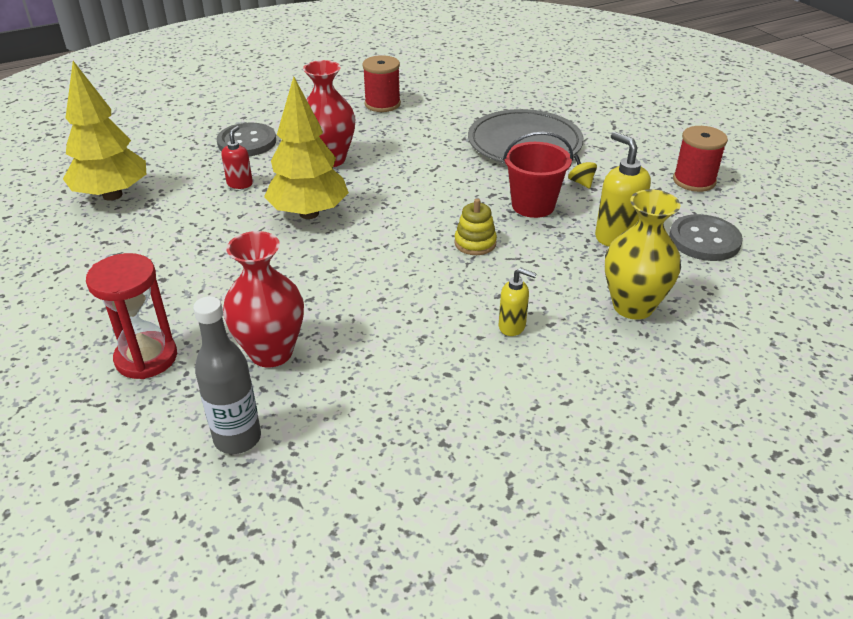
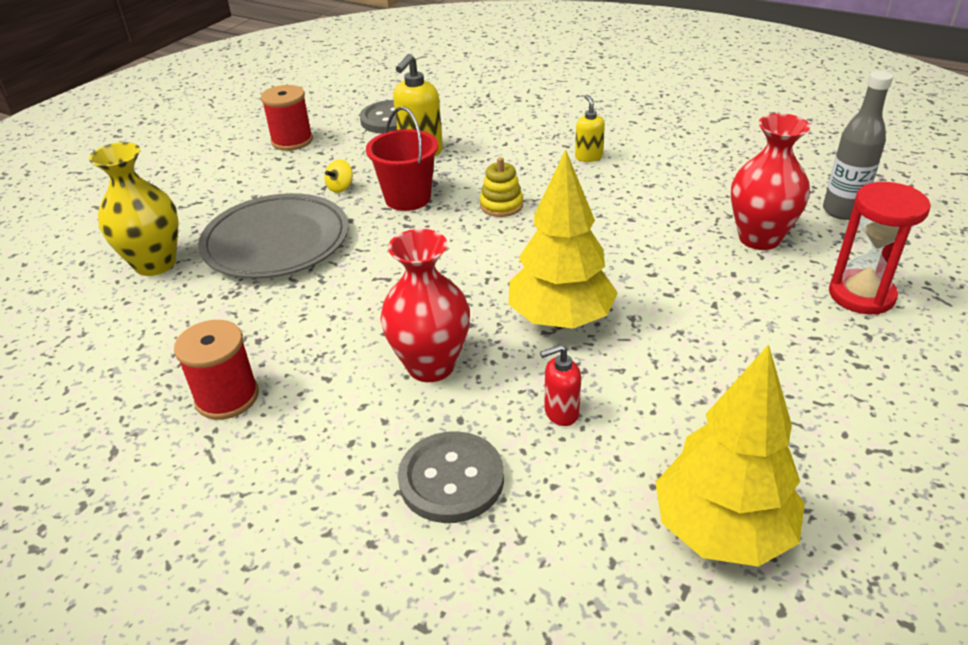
camera: 120 degrees left, 0 degrees up
(633, 306) = (509, 124): yellow vase -> yellow vase (155, 264)

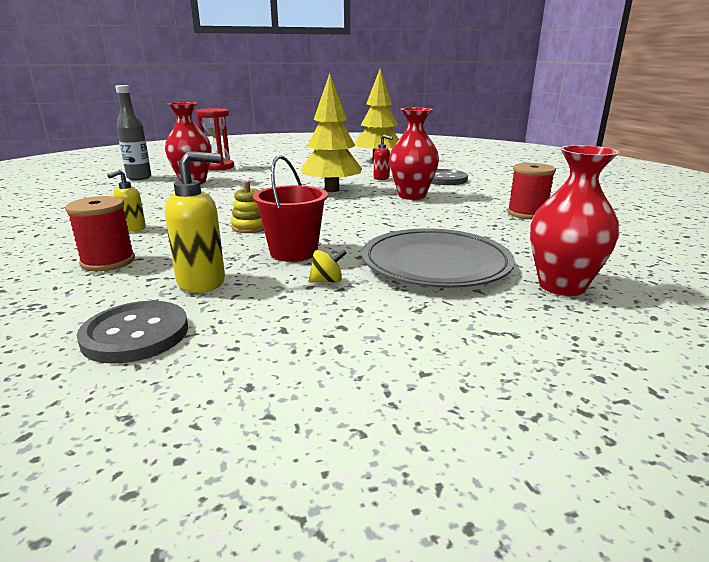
camera: 140 degrees left, 15 degrees down
(155, 264) = (562, 286): yellow vase -> red vase
(292, 141) = (286, 366): red spool -> red spool (108, 261)

